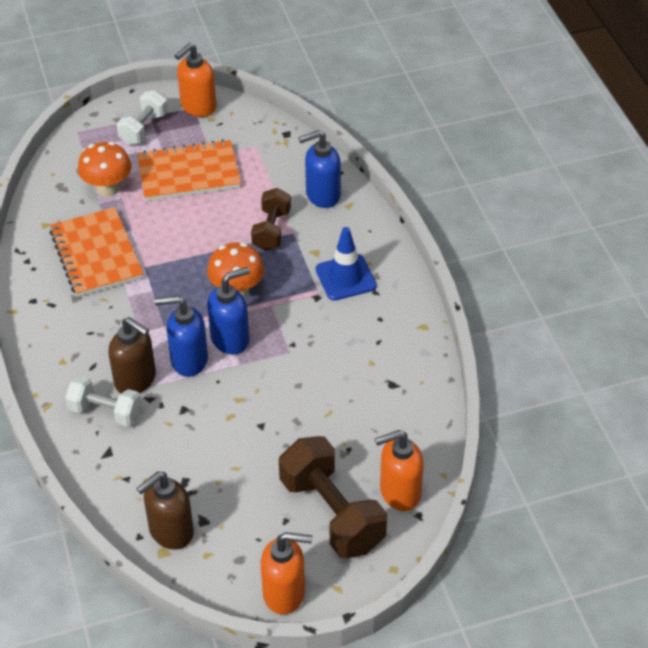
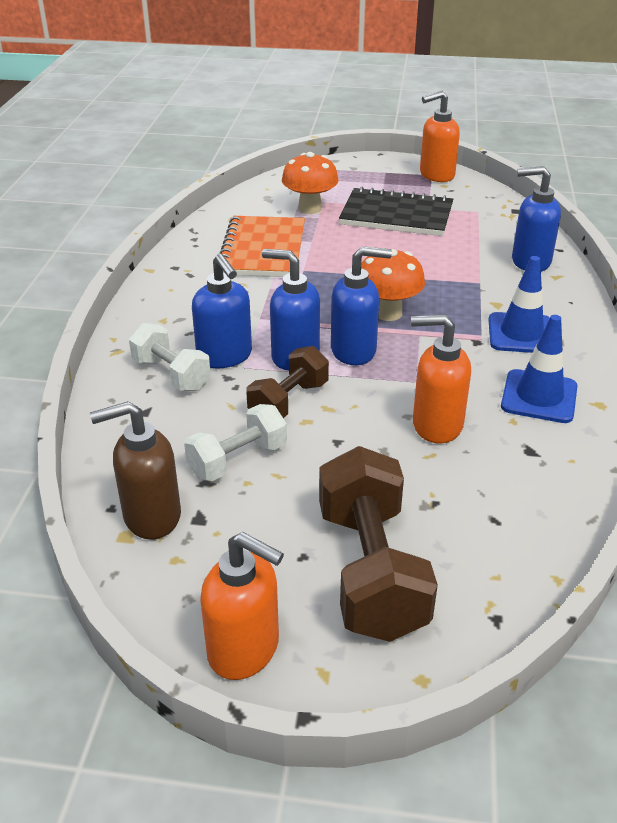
camera: 25 degrees right, 10 degrees down
(136, 380) = (225, 357): brown soap dispenser -> blue soap dispenser
(144, 128) = (374, 178): white dumbbell -> white dumbbell (238, 460)
(189, 173) = (396, 215): orange notebook -> black notebook
(271, 230) = (457, 275): brown dumbbell -> brown dumbbell (288, 401)
(380, 335) = (539, 397): none -> blue traffic cone
(399, 492) = (481, 579): orange soap dispenser -> orange soap dispenser (436, 425)

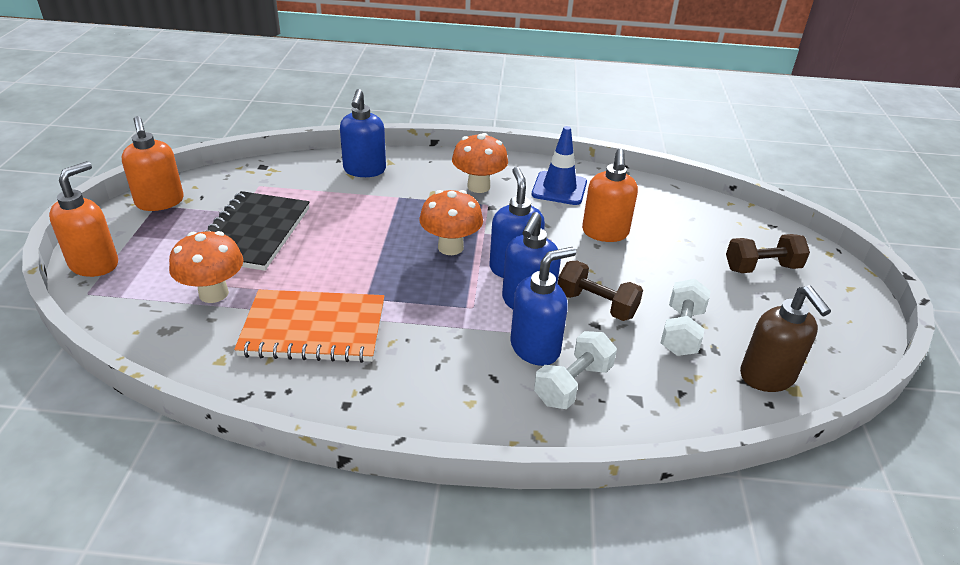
camera: 95 degrees left, 0 degrees up
(238, 460) = (681, 332): white dumbbell -> white dumbbell turned 60 degrees clockwise
(244, 649) = (856, 320): orange soap dispenser -> orange soap dispenser (95, 264)
(370, 571) = (762, 268): brown dumbbell -> brown dumbbell, size x0.60
(521, 334) = (478, 186): blue traffic cone -> orange mushroom

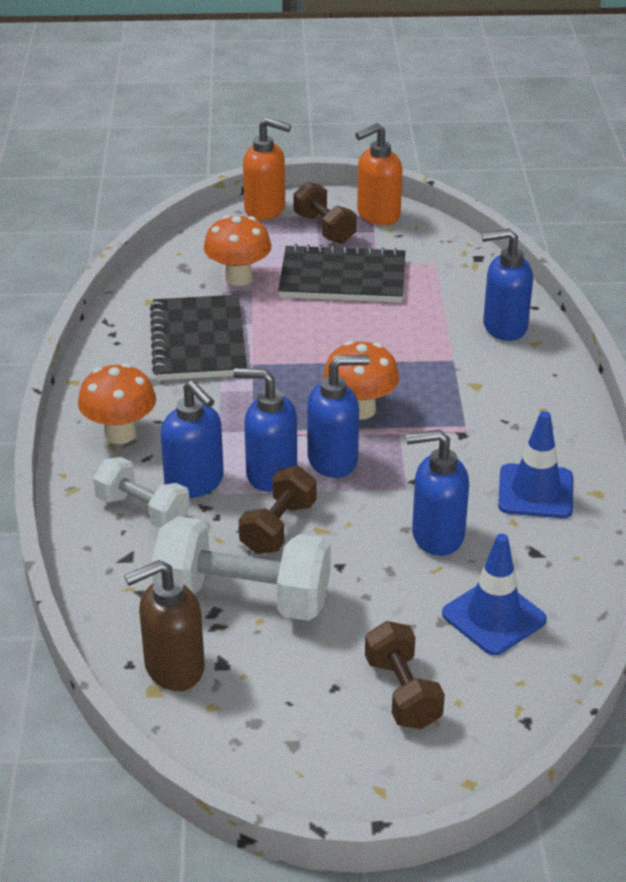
camera: 85 degrees right, 0 degrees up
(160, 233) = (324, 228): none -> brown dumbbell
(313, 329) = (198, 341): orange notebook -> black notebook
(478, 186) = (507, 420): orange mushroom -> orange mushroom (120, 434)
(605, 233) = (437, 536): orange soap dispenser -> blue soap dispenser
(681, 332) = (243, 598): white dumbbell -> white dumbbell, size x1.66
(683, 223) = (493, 617): none -> blue traffic cone

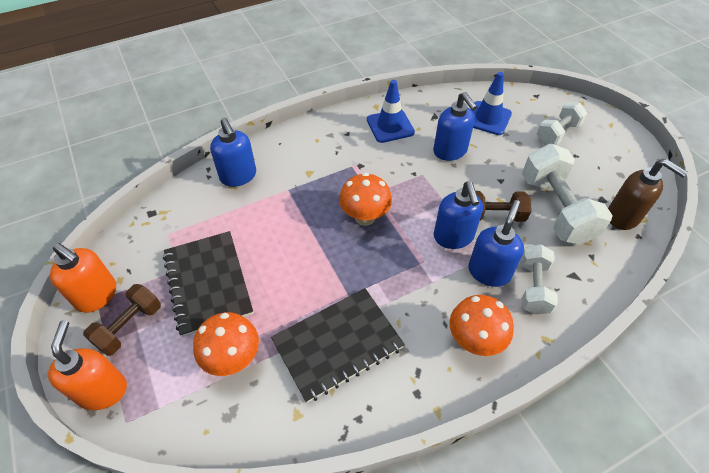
camera: 115 degrees left, 15 degrees up
(333, 460) = (420, 212): blue soap dispenser -> none
(402, 693) = (557, 133): brown dumbbell -> white dumbbell

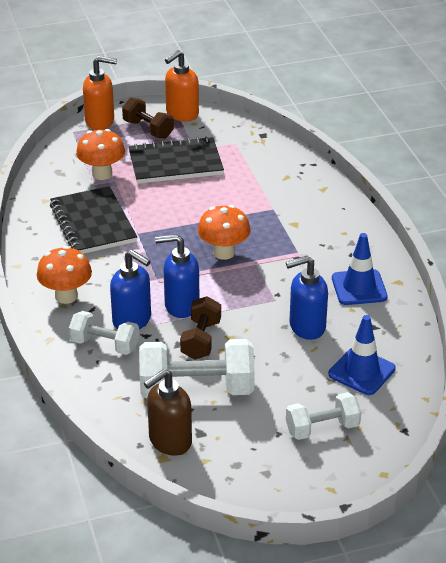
camera: 100 degrees right, 15 degrees down
(238, 176) = (298, 181): blue soap dispenser -> none
(557, 133) = (322, 428): white dumbbell -> white dumbbell turned 75 degrees counterclockwise

